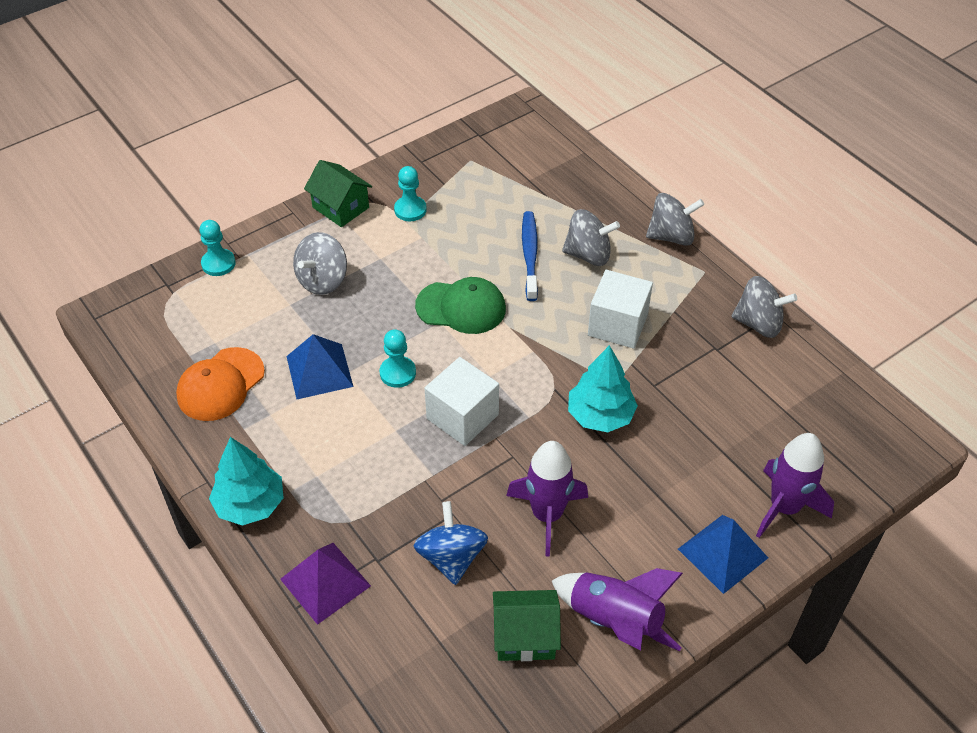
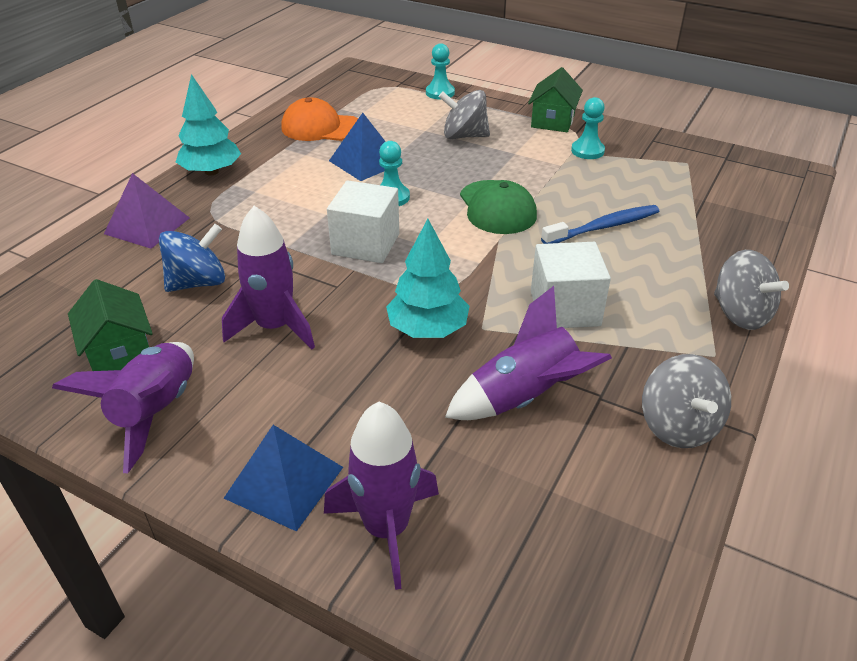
camera: 65 degrees right, 10 degrees down
(588, 254) = (645, 262): grey spinning top -> none
(699, 389) = (524, 397): none -> purple rocket

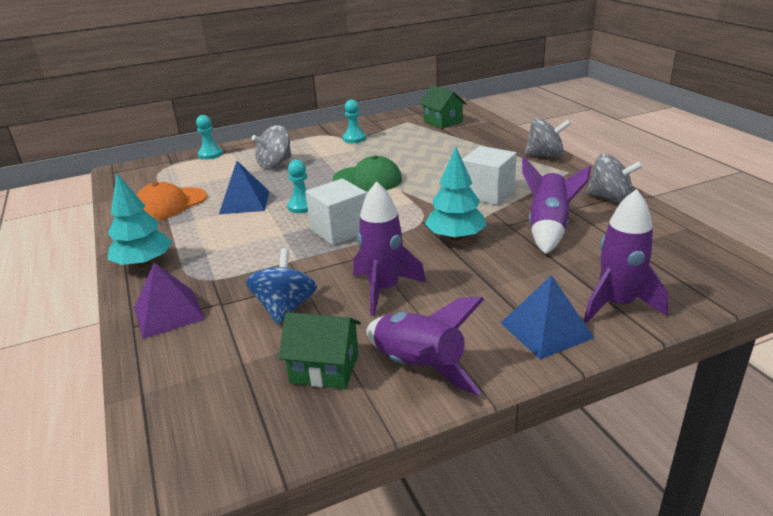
camera: 50 degrees left, 10 degrees down
(553, 121) = (307, 136): green house -> green house (443, 121)
(603, 227) = (431, 159): blue toothbrush -> none

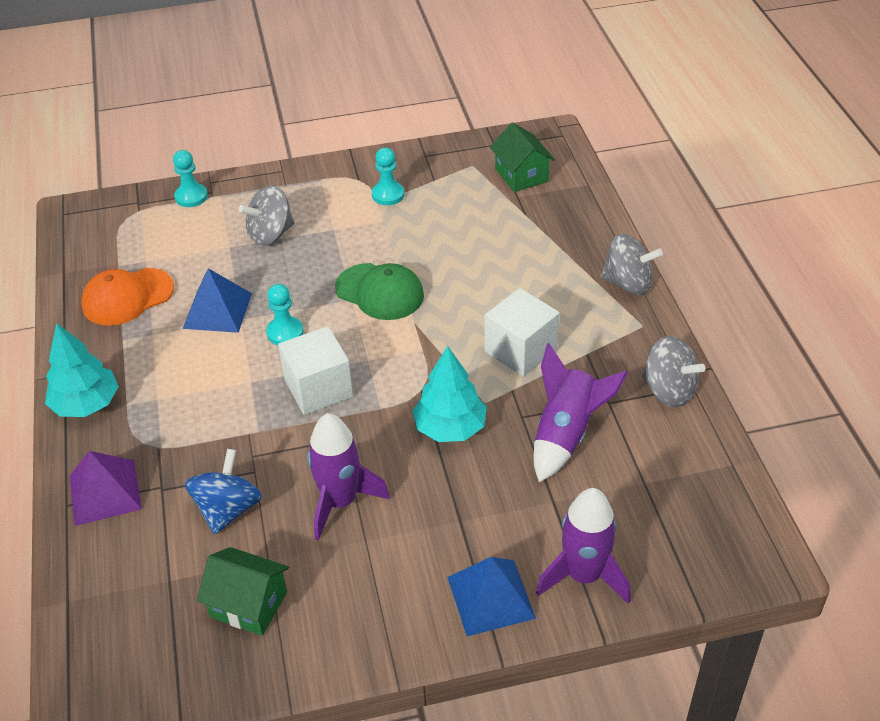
camera: 10 degrees right, 15 degrees up
(418, 367) = (342, 622): purple rocket -> none

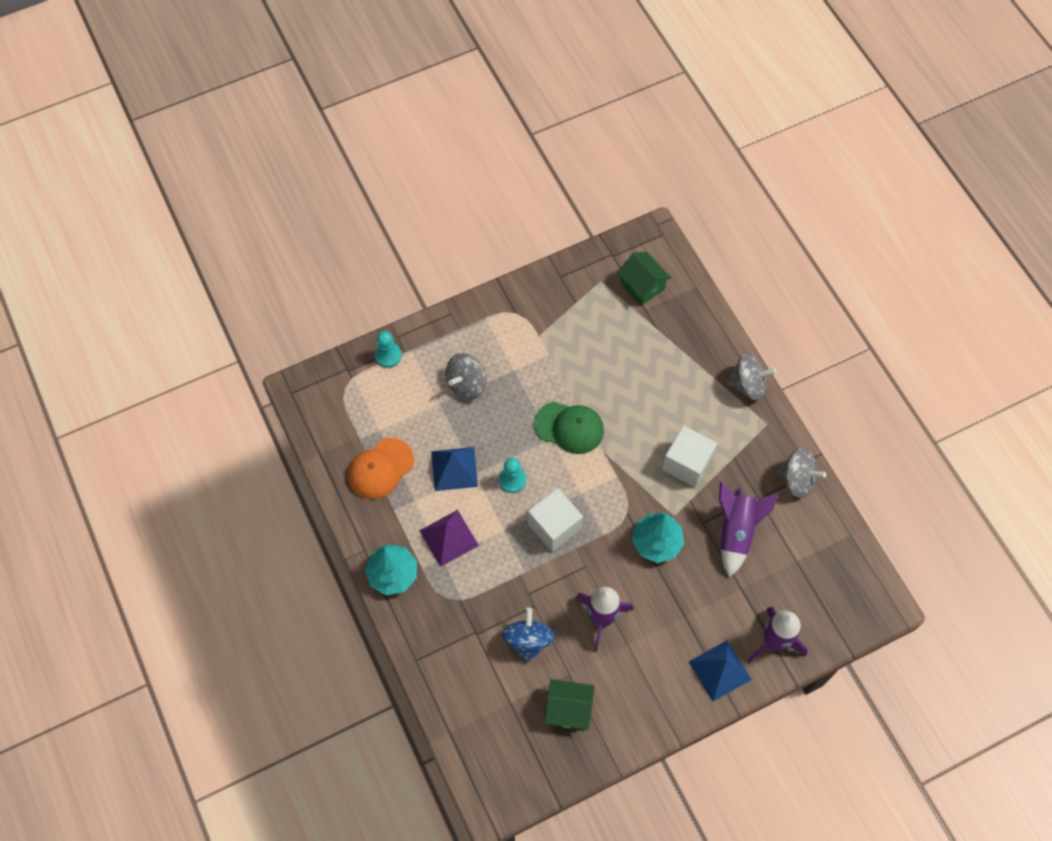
camera: 15 degrees left, 20 degrees up
(105, 492) = (438, 644): purple pyramid -> purple pyramid (449, 538)
(388, 195) = (544, 325): turquoise pawn -> none

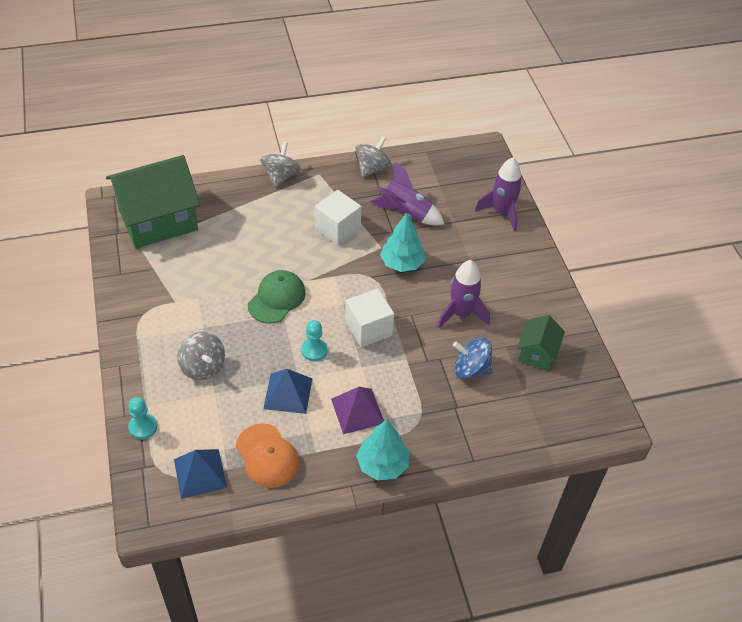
camera: 80 degrees left, 15 degrees down
(642, 285) = (158, 220): green house -> green house, size x2.05
(720, 670) = (519, 249): blue pyramid -> blue pyramid (200, 473)

